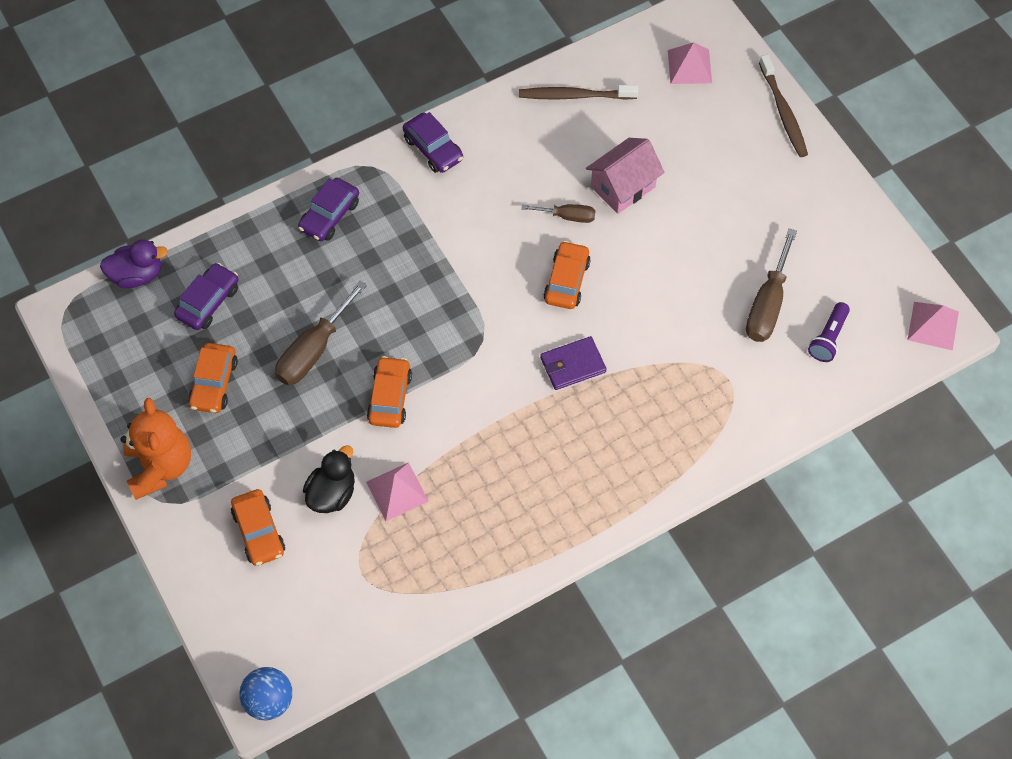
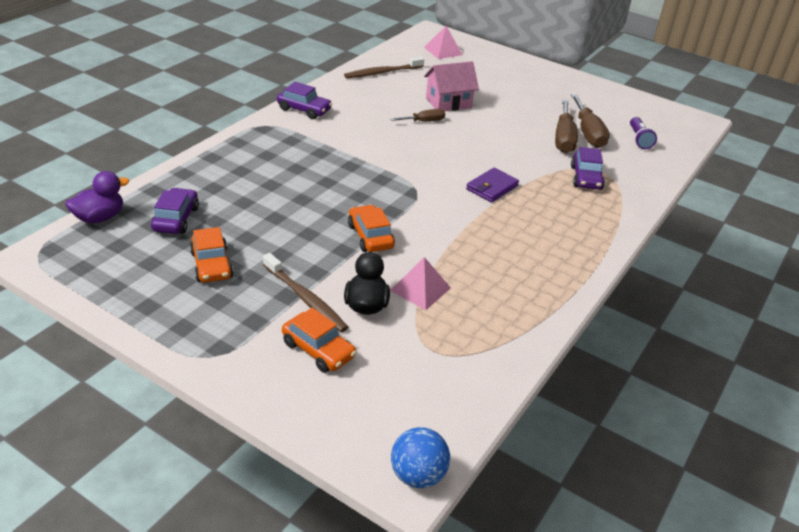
camera: 30 degrees left, 25 degrees down
(160, 466) = (192, 332): orange teddy bear -> none
(313, 350) = (287, 225): brown screwdriver -> brown screwdriver (563, 138)
(330, 215) = (249, 154): purple car -> purple car (586, 178)
(566, 281) = (450, 149): orange car -> none
(623, 187) = (448, 103): pink house -> pink house turned 45 degrees clockwise
(783, 112) = (515, 58): brown toothbrush -> brown toothbrush (305, 299)
(933, 325) = (690, 122): pink pyramid -> none

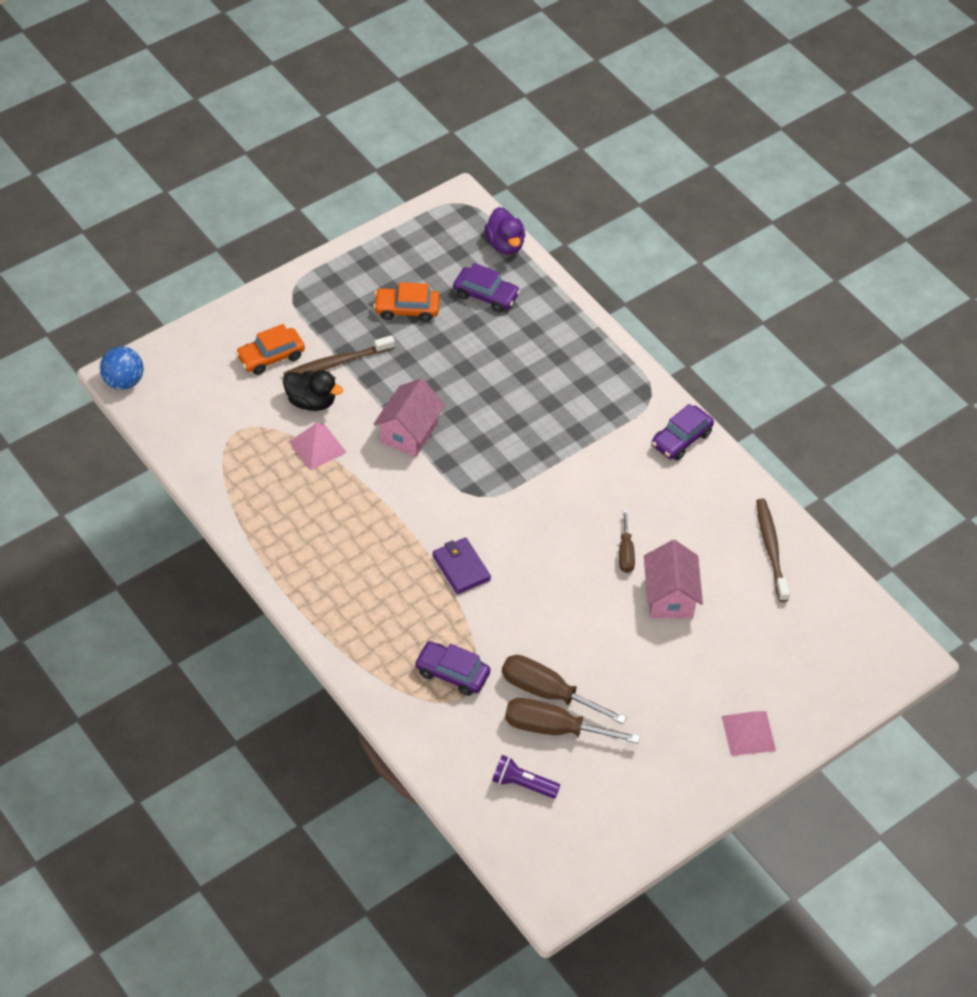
camera: 110 degrees right, 15 degrees up
(370, 236) = (409, 432): orange car -> pink house
(443, 51) = (833, 647): pink pyramid -> pink pyramid (748, 733)

